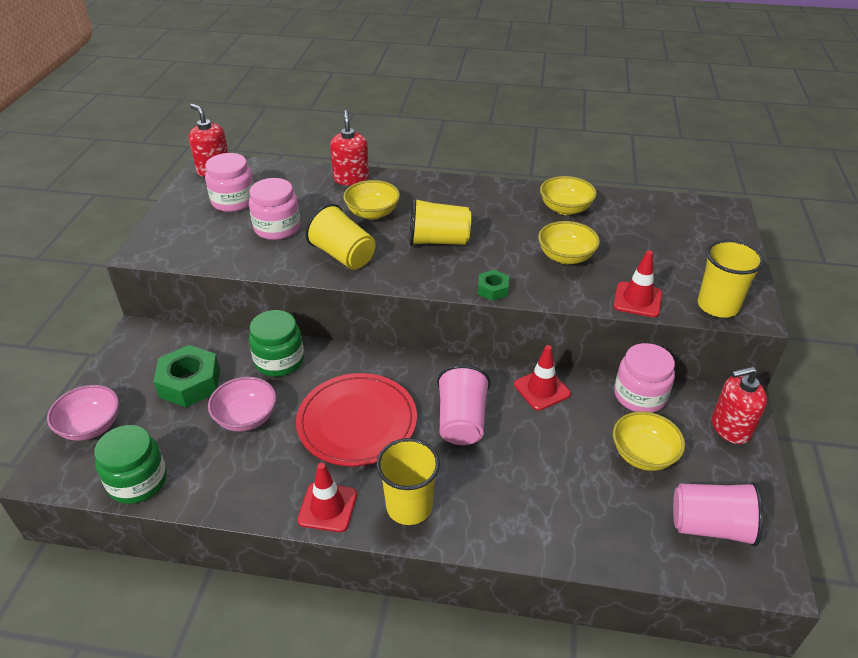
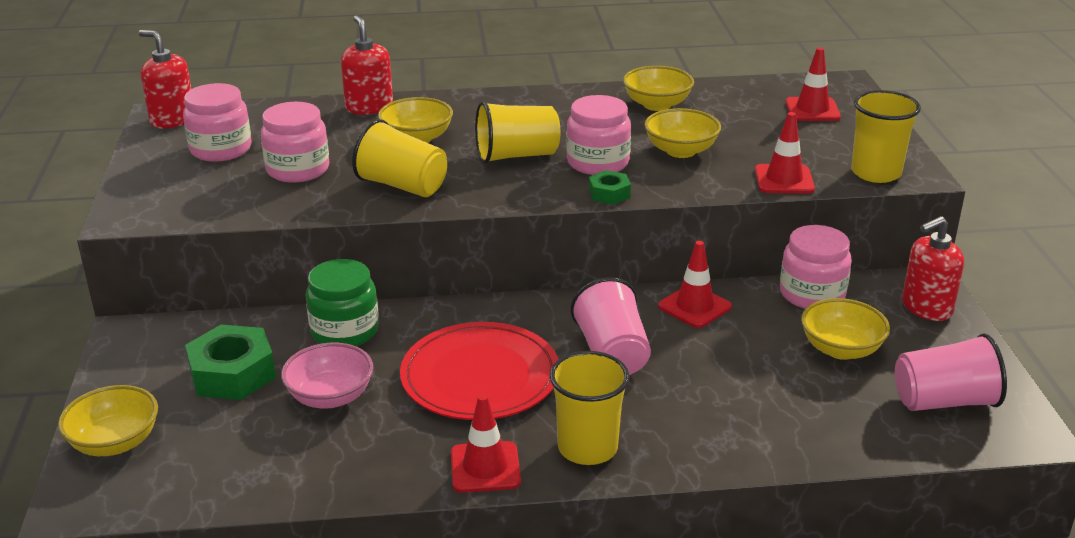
camera: 15 degrees left, 10 degrees down
(91, 426) = (115, 442): pink bowl -> yellow bowl
(138, 481) = (215, 488): green jar -> none
(496, 257) = (598, 162): none -> pink jar
(689, 233) = (812, 110): none -> red traffic cone

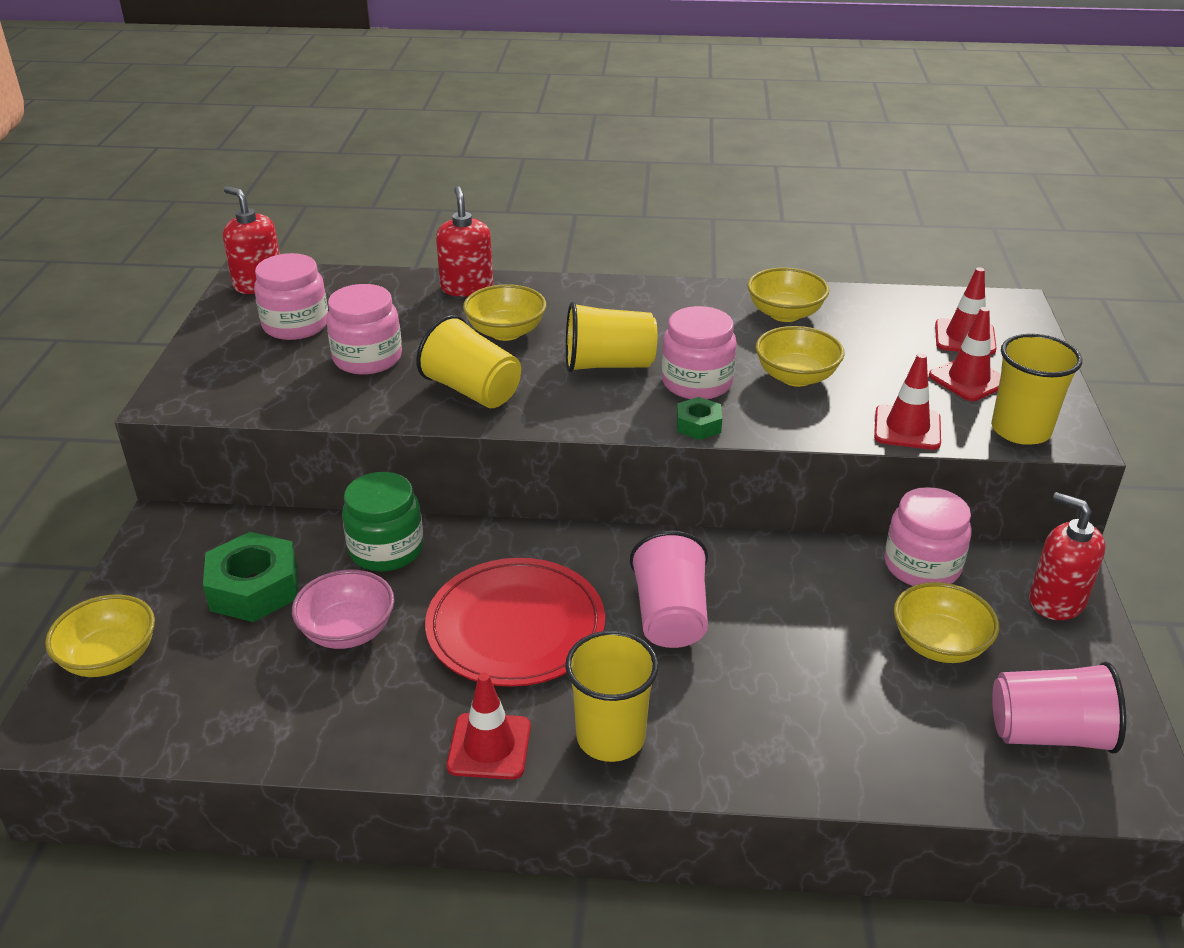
camera: 10 degrees right, 5 degrees up
(694, 306) = (780, 566): red traffic cone -> red traffic cone (968, 379)
(926, 307) = (1056, 601): red soap dispenser -> red soap dispenser turned 60 degrees clockwise

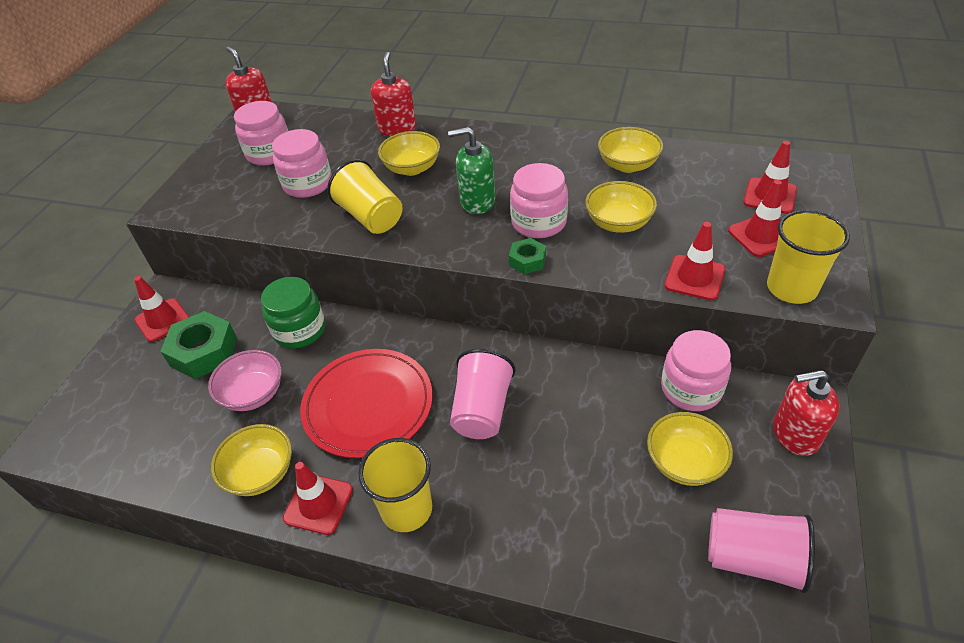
camera: 15 degrees right, 10 degrees up
(110, 658) = (97, 396): yellow bowl -> yellow bowl (260, 473)
(175, 555) = (162, 320): none -> red traffic cone
(608, 364) = (477, 201): yellow cup -> green soap dispenser
(1056, 601) = (795, 434): red soap dispenser -> red soap dispenser turned 60 degrees counterclockwise

